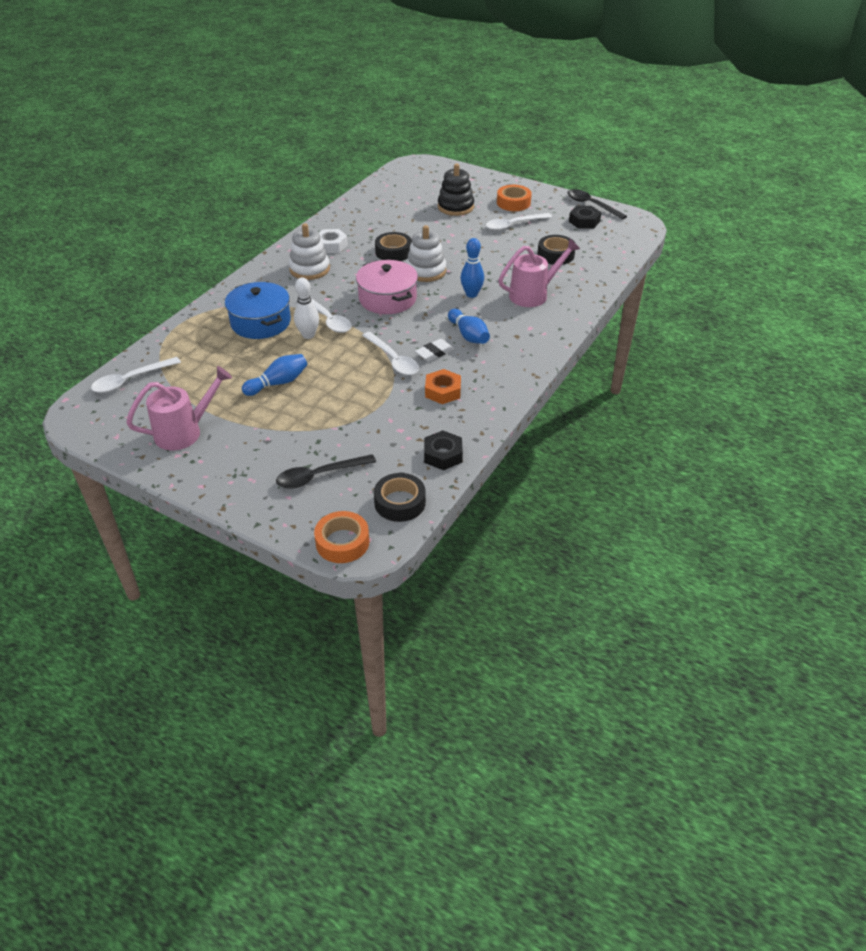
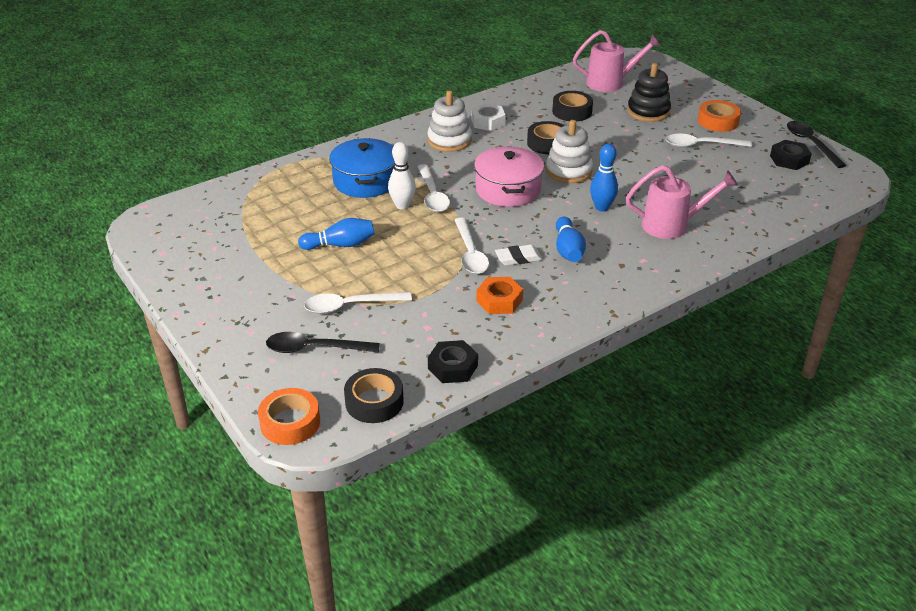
camera: 25 degrees right, 5 degrees down
(131, 380) = (210, 204): white spoon -> white spoon (350, 306)
(185, 432) = (223, 267): pink watering can -> pink watering can (610, 83)
(555, 255) = (728, 188): black tape -> black tape (572, 111)

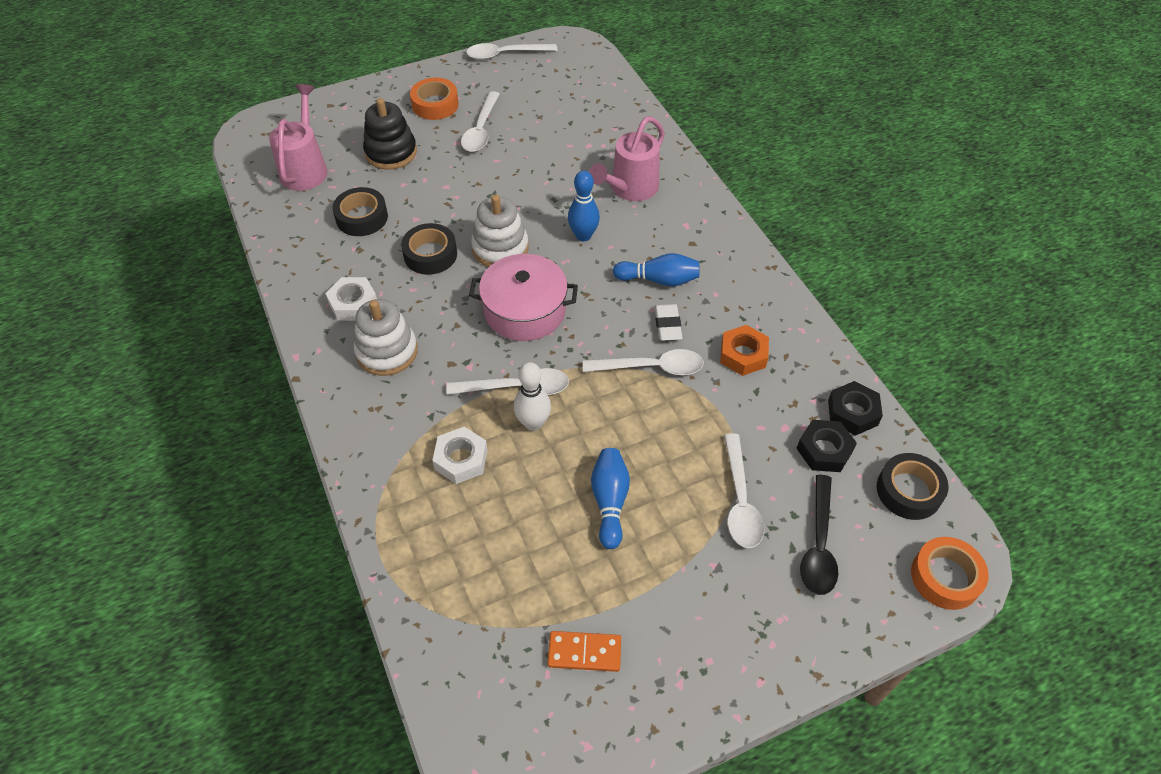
camera: 80 degrees left, 15 degrees up
(224, 245) = (584, 652): none -> orange domino
(365, 181) = (461, 459): blue pot -> white nut
(672, 225) = (629, 189): pink watering can -> pink watering can turned 150 degrees counterclockwise
(789, 160) = (530, 77): black nut -> black nut (824, 450)
(810, 144) = (505, 54): black spoon -> white spoon

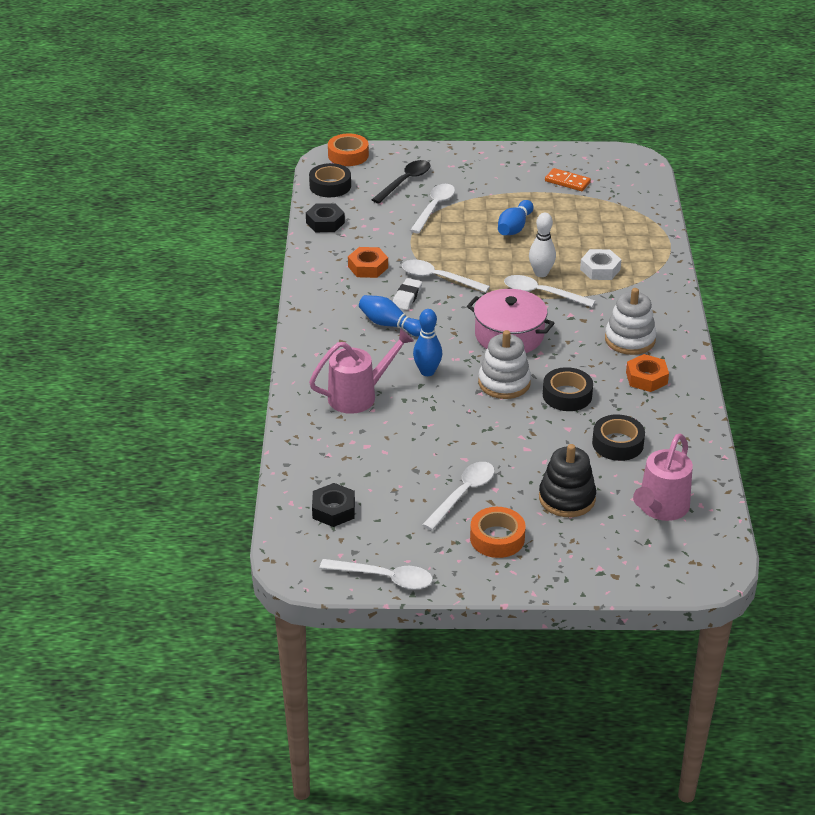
camera: 155 degrees left, 15 degrees down
(353, 304) = (646, 378): white nut -> orange nut
(824, 450) = (361, 213): black nut -> black nut (333, 510)

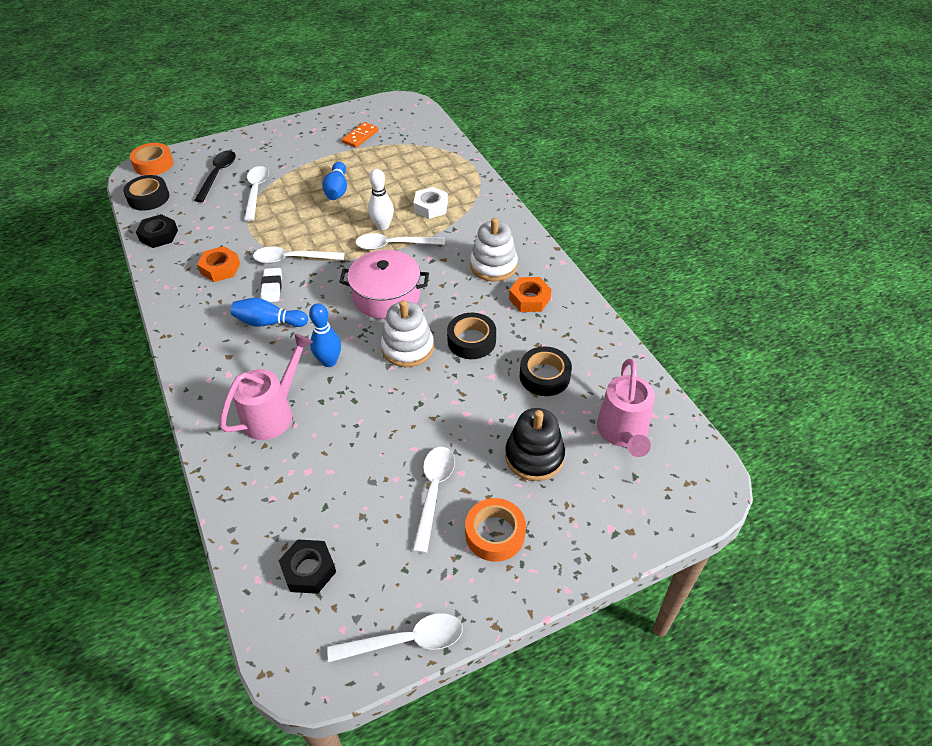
camera: 25 degrees left, 10 degrees up
(567, 182) = (360, 136): orange domino -> orange domino turned 60 degrees counterclockwise

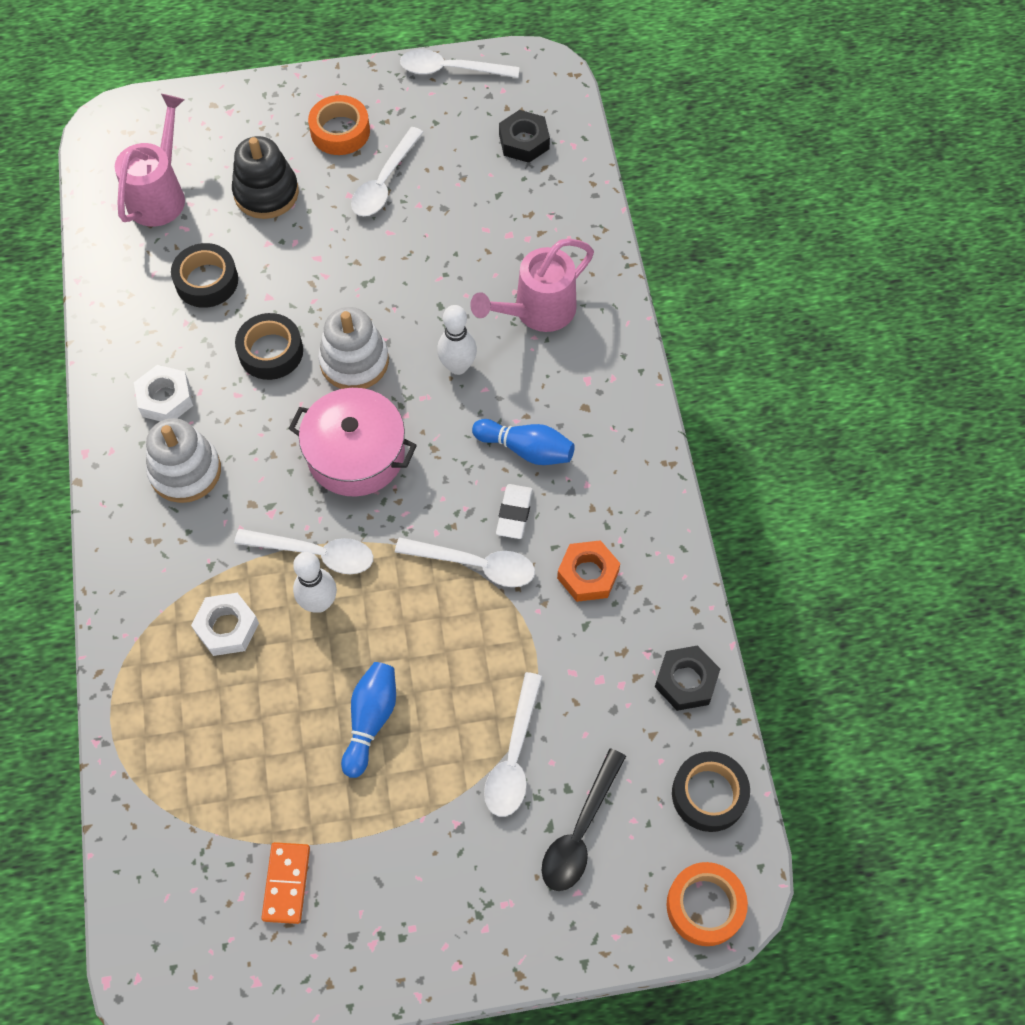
camera: 165 degrees left, 15 degrees up
(329, 361) = (458, 366): blue bowling pin -> white bowling pin
(360, 136) = (286, 883): orange domino -> orange domino turned 45 degrees counterclockwise
(529, 299) = (165, 399): orange nut -> white nut

